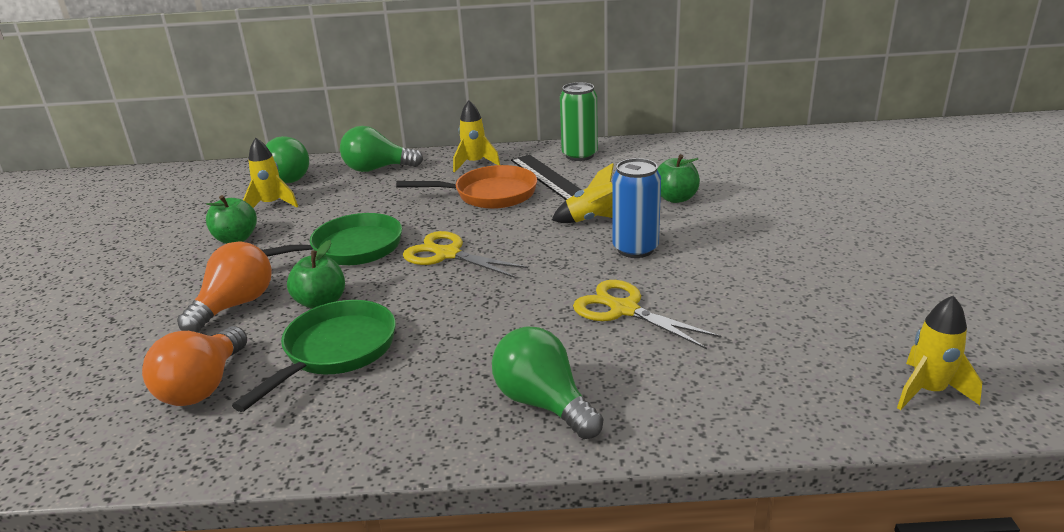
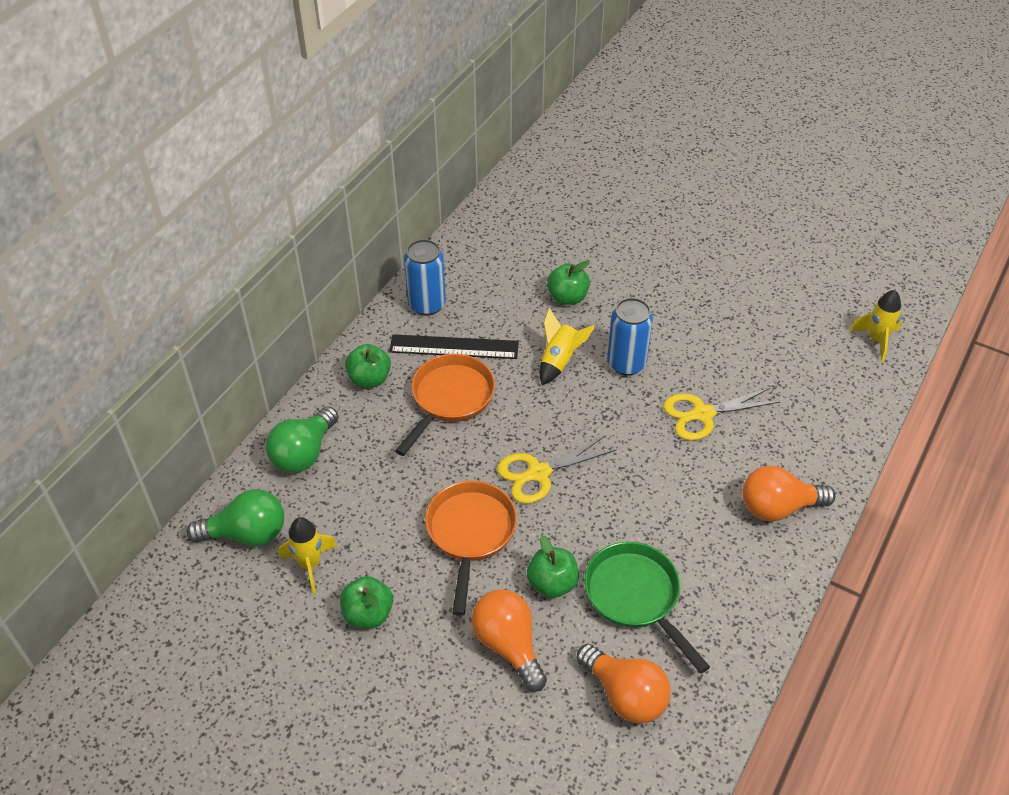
camera: 60 degrees left, 20 degrees up
(350, 249) = (470, 533): green pan -> orange pan
(475, 164) = (369, 379): yellow rocket -> green apple
(543, 403) = (778, 507): green light bulb -> orange light bulb
(579, 155) = (427, 304): green can -> blue can

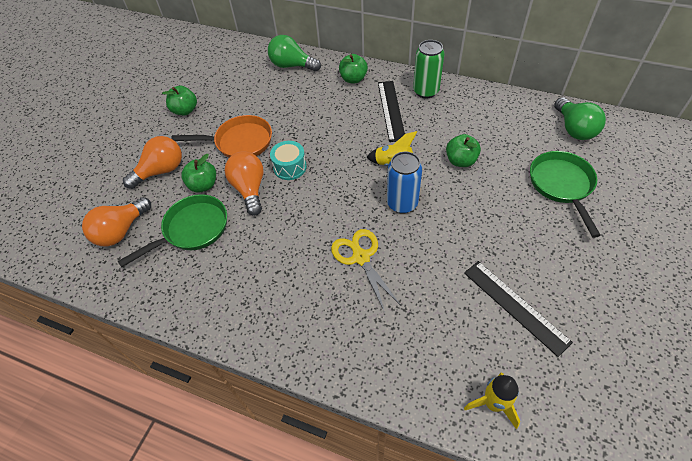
camera: 85 degrees right, 5 degrees up
(247, 534) = (236, 58): green light bulb -> green light bulb (574, 129)
(310, 564) = (217, 83): yellow rocket -> none
(427, 304) = (426, 91): blue can -> green can
(450, 399) = (345, 116): orange pan -> none
(539, 473) = (290, 167): yellow scissors -> turquoise drum
(623, 225) = (562, 185): none -> green pan
(774, 300) = (515, 306): none -> black ruler
(778, 507) = (273, 316): orange light bulb -> orange light bulb (249, 189)

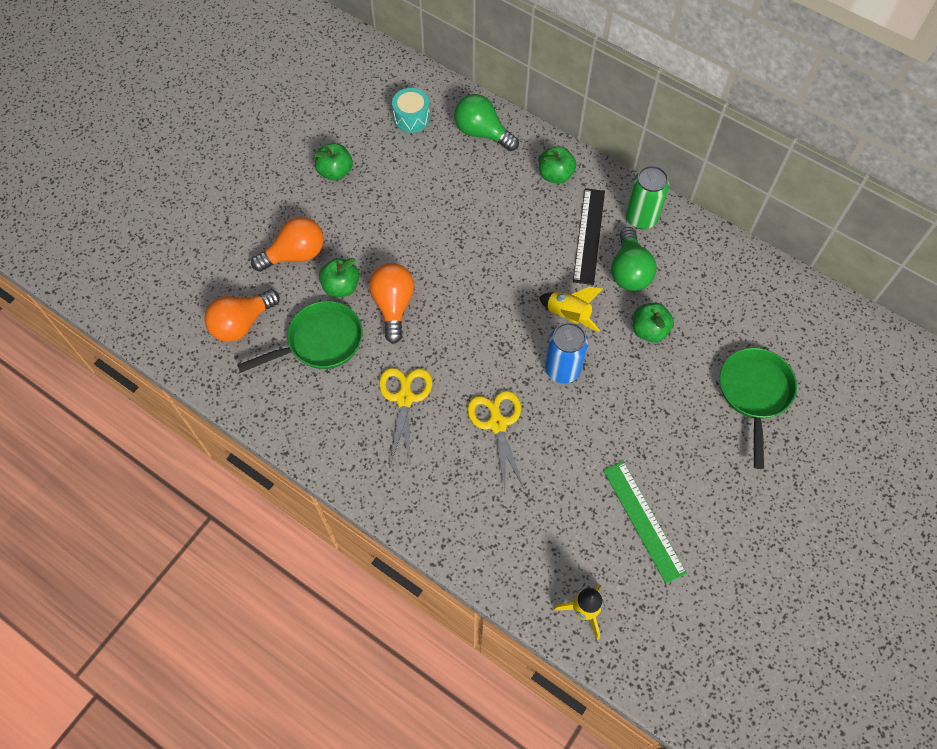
camera: 10 degrees right, 10 degrees up
(240, 142) = (394, 236): orange pan -> none
(275, 256) = (404, 398): none -> yellow scissors
(290, 167) = (446, 287): turquoise drum -> turquoise drum (411, 118)
(515, 306) = (644, 520): black ruler -> green ruler
(574, 129) = (803, 321): green light bulb -> green light bulb (629, 271)

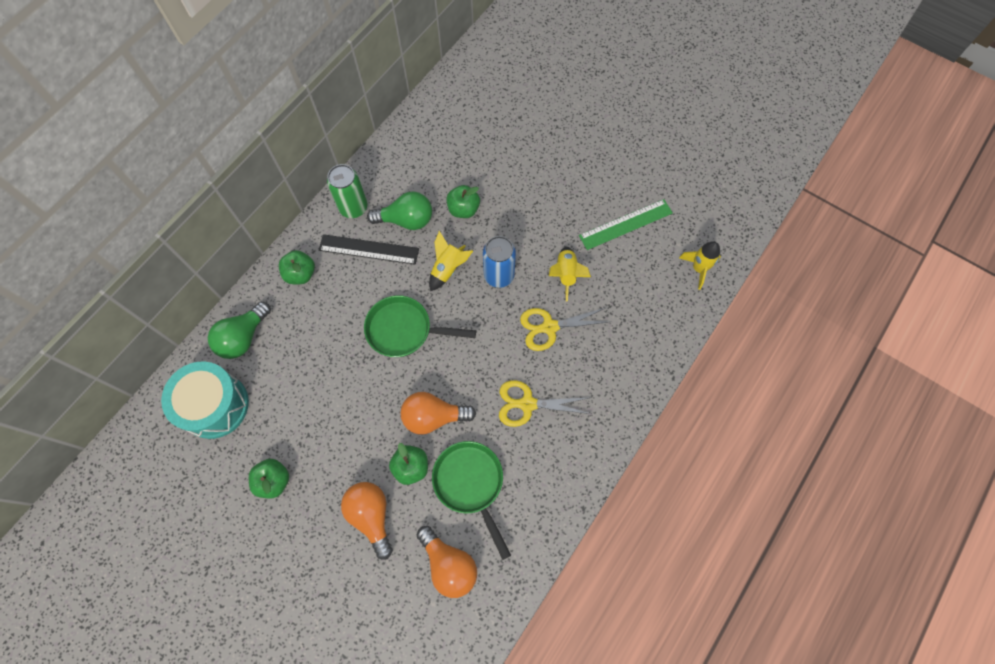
camera: 90 degrees left, 5 degrees up
(411, 118) = (215, 405): turquoise drum -> turquoise drum, size x1.78
(567, 444) = (566, 274): none -> yellow rocket
(754, 393) = (519, 142): green pan -> green pan (404, 330)

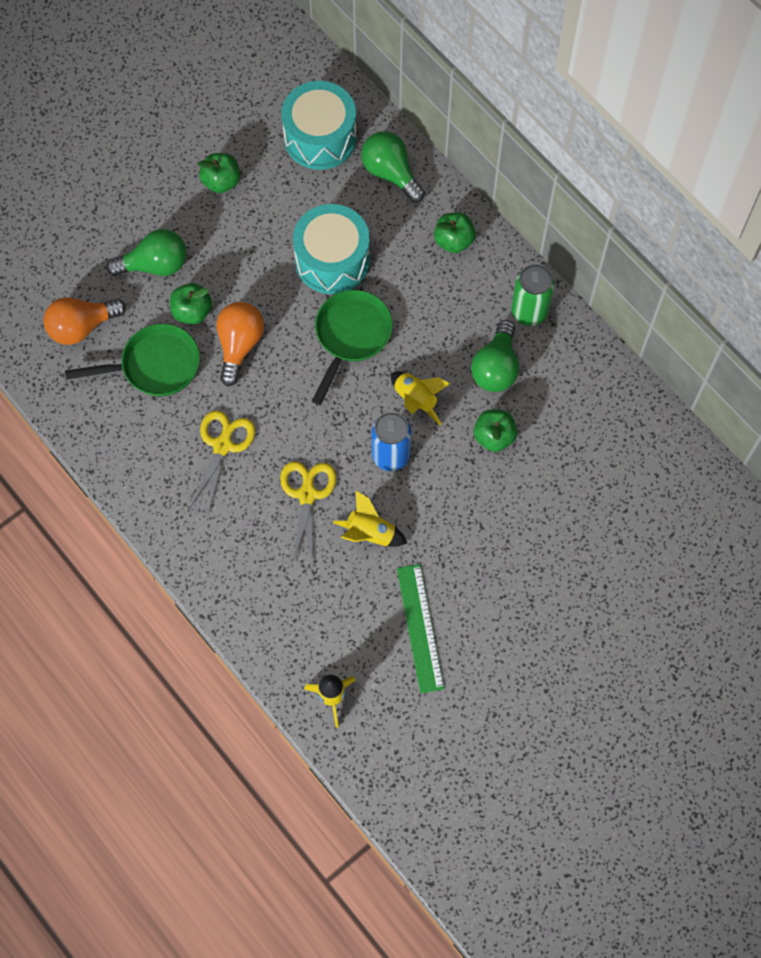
camera: 105 degrees right, 0 degrees up
(336, 363) = (332, 260): none -> turquoise drum
(369, 249) = (466, 318): black ruler -> none
(371, 516) = (155, 265): orange light bulb -> green light bulb

